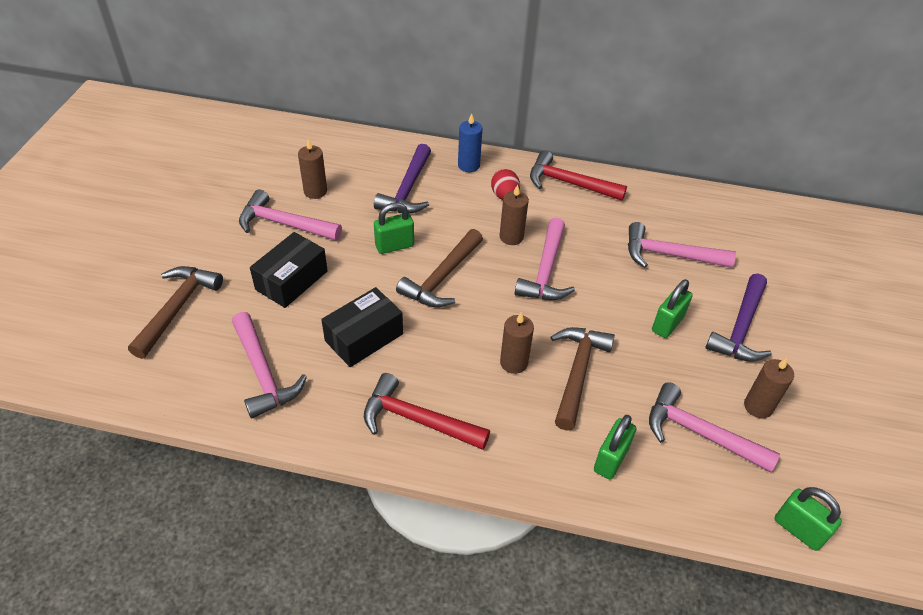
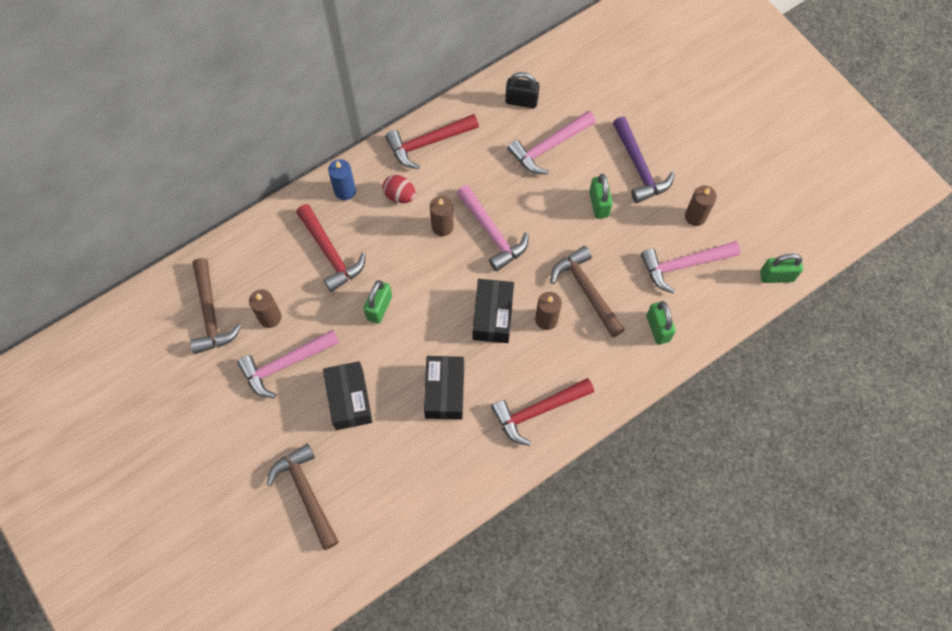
camera: 45 degrees left, 20 degrees up
(263, 373) = (418, 476): pink hammer -> none
(408, 190) = (330, 253): purple hammer -> red hammer
(442, 278) = (438, 302): brown hammer -> brown hammer (211, 314)
(472, 322) = (493, 316): none -> black box
(681, 212) = (521, 101): none -> black padlock

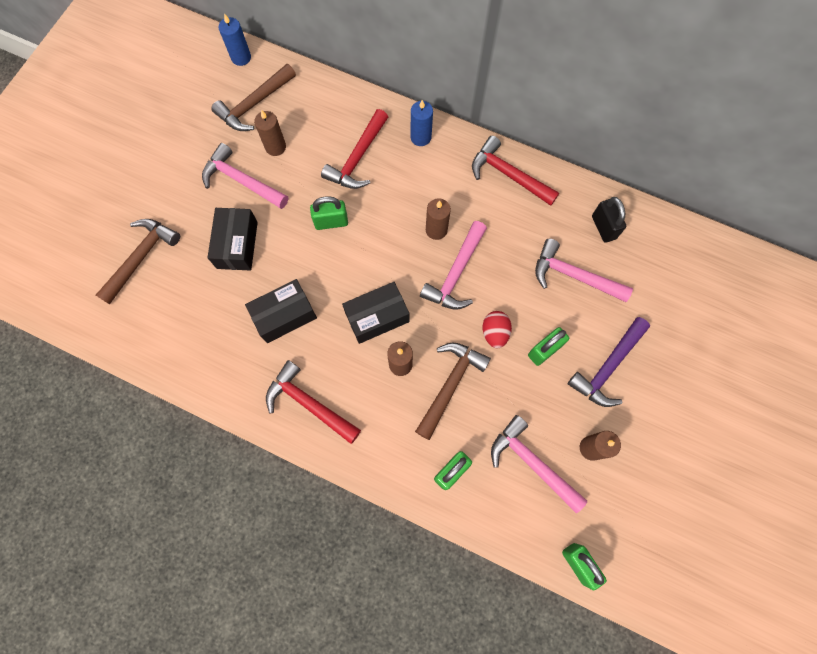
camera: 60 degrees right, 5 degrees up
(149, 301) = (241, 57): none -> blue candle
(349, 400) = (237, 245): black box -> black box turned 45 degrees counterclockwise
(399, 195) = (443, 180): red egg -> red egg (494, 333)

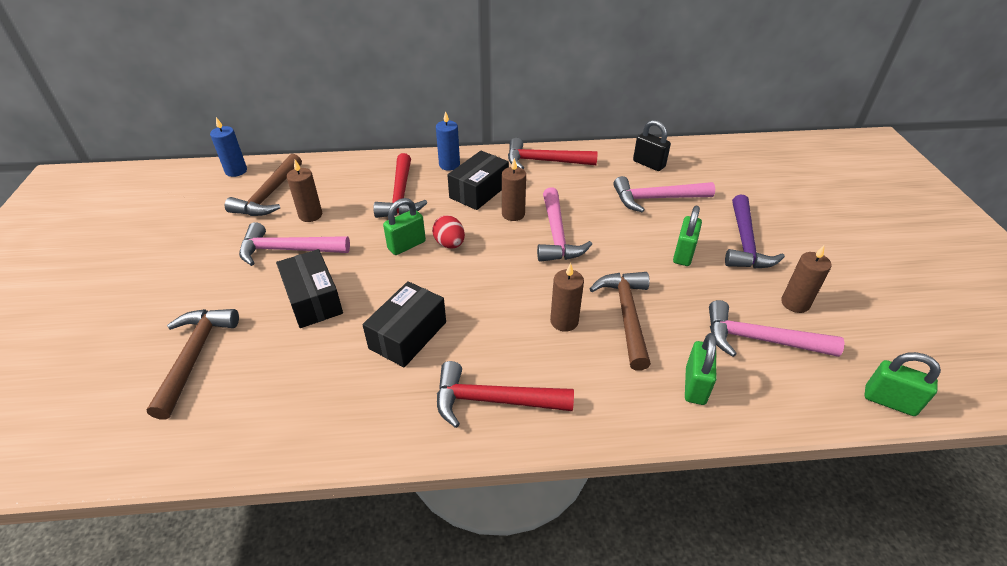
camera: 30 degrees left, 30 degrees down
(377, 317) = (509, 295): black box -> black box (479, 191)
(494, 333) = (629, 260): red egg -> red egg (449, 244)

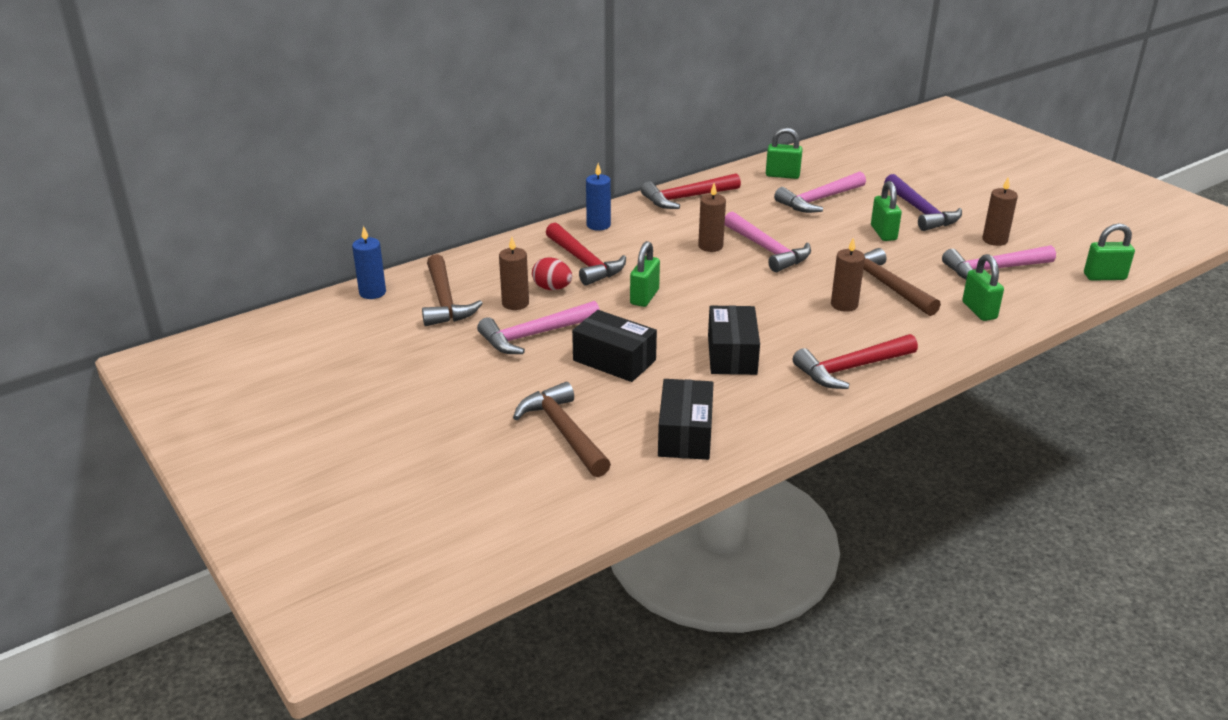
camera: 30 degrees left, 10 degrees down
(449, 244) = (682, 284): red egg -> red egg (552, 288)
(479, 191) = (656, 238): black box -> black box (685, 434)
(649, 164) = (782, 175): black padlock -> green padlock

